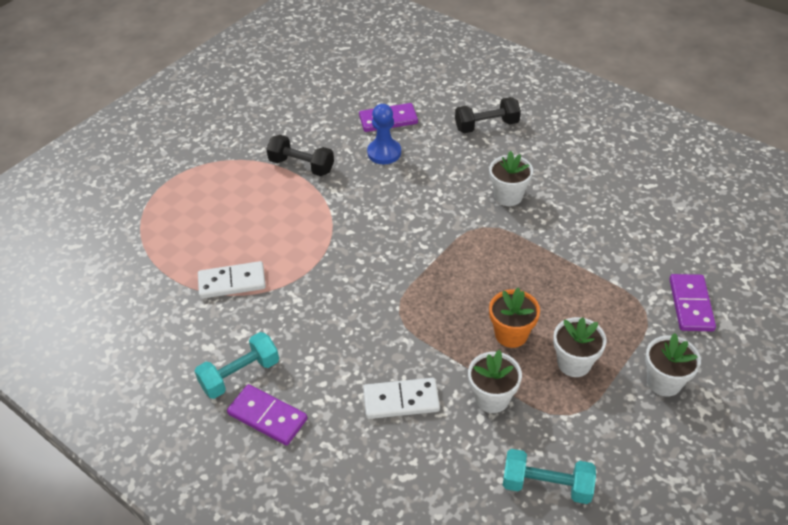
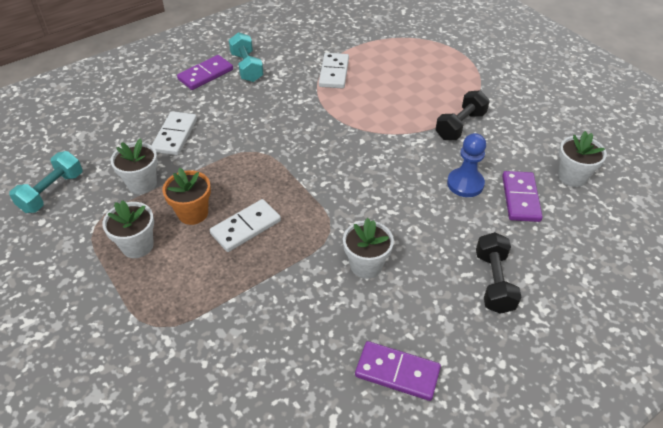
camera: 105 degrees right, 0 degrees up
(508, 286) = (246, 227): none -> white domino
(664, 382) = (74, 304): white flower pot -> white flower pot (572, 176)
(691, 304) = (138, 373): purple domino -> purple domino (397, 372)

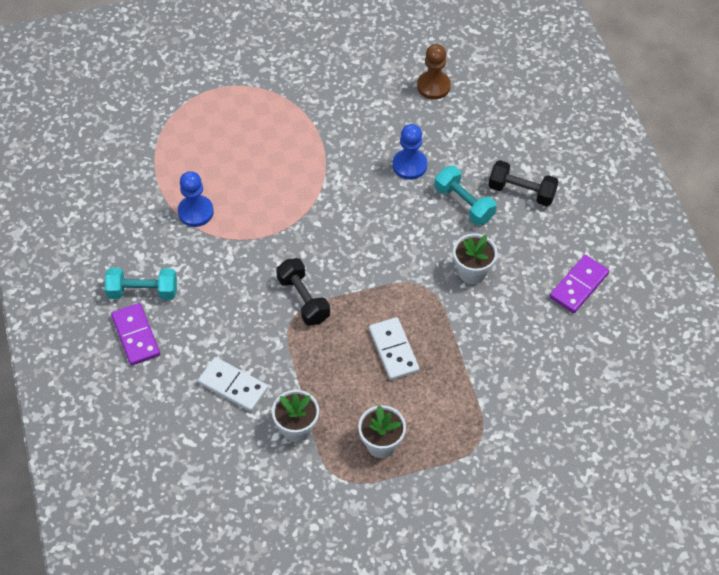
camera: 70 degrees left, 10 degrees up
(52, 192) = (274, 514): turquoise dumbbell -> turquoise dumbbell (464, 203)
(193, 213) = (357, 390): orange flower pot -> none
(334, 73) = (195, 212): white domino -> blue pawn
(460, 126) = (332, 137): black dumbbell -> black dumbbell (303, 299)
(520, 198) = (443, 134): purple domino -> none
(572, 176) = (433, 86): white flower pot -> brown pawn

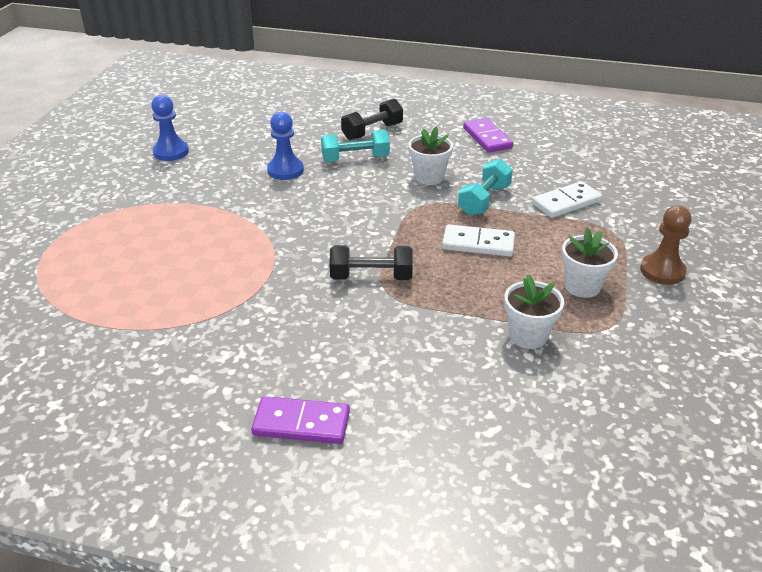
camera: 60 degrees left, 20 degrees down
(143, 291) = (244, 393): turquoise dumbbell -> turquoise dumbbell (484, 200)
(195, 212) = (184, 312): blue pawn -> blue pawn (171, 152)
(233, 385) = (439, 364): white domino -> white domino (566, 202)
(433, 86) = (220, 134): brown pawn -> brown pawn (662, 271)

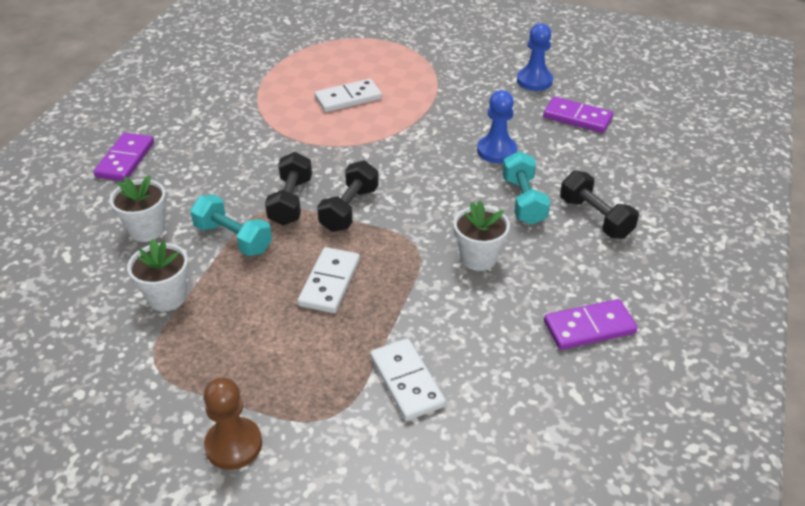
camera: 95 degrees right, 5 degrees up
(182, 257) = (348, 98): none -> white domino
(236, 134) = (577, 117): none -> purple domino
(378, 241) = (349, 209): none -> black dumbbell
(484, 200) = (420, 300): turquoise dumbbell -> turquoise dumbbell (233, 238)
(582, 286) = (228, 357): white flower pot -> white flower pot (147, 230)

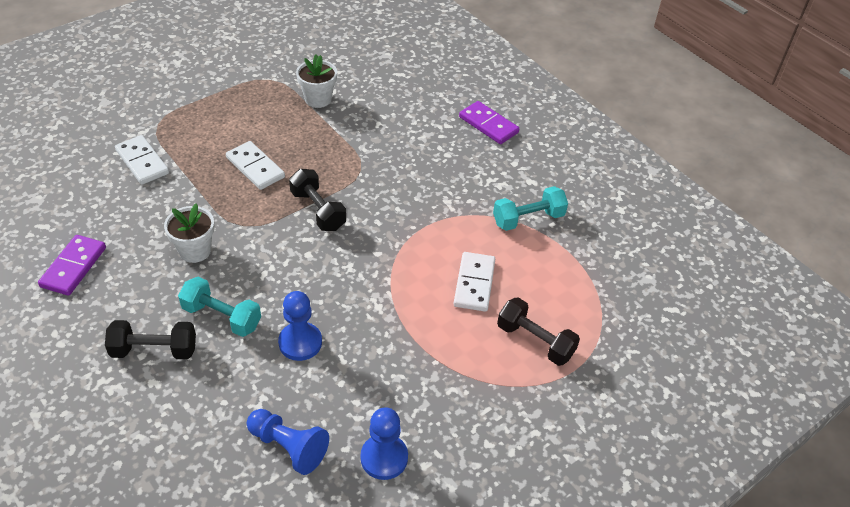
camera: 120 degrees right, 5 degrees up
(147, 230) = (393, 110): white flower pot -> none
(233, 238) = (345, 143): turquoise dumbbell -> turquoise dumbbell (528, 219)
(233, 445) = (182, 86): brown pawn -> none
(291, 201) = (357, 185): black dumbbell -> black dumbbell (535, 341)
(407, 381) = (142, 162): white domino -> white domino turned 45 degrees clockwise
(577, 117) = (288, 447): purple domino -> blue pawn

